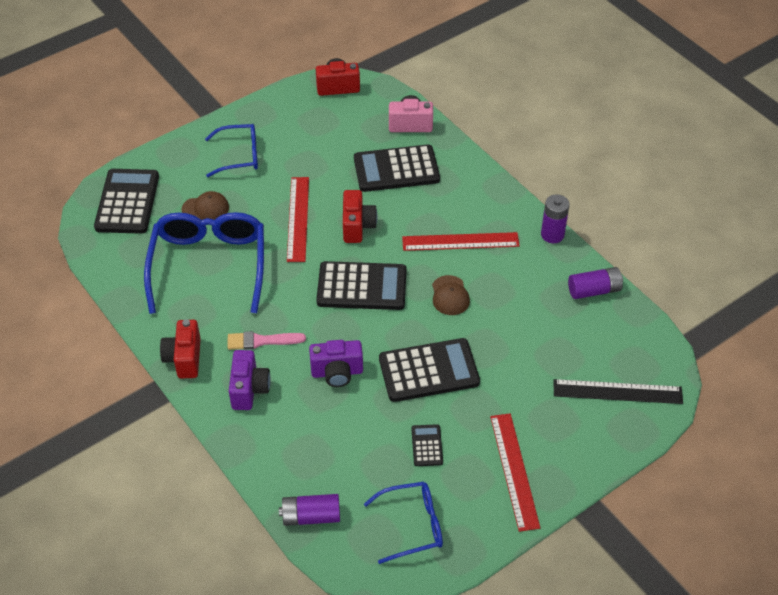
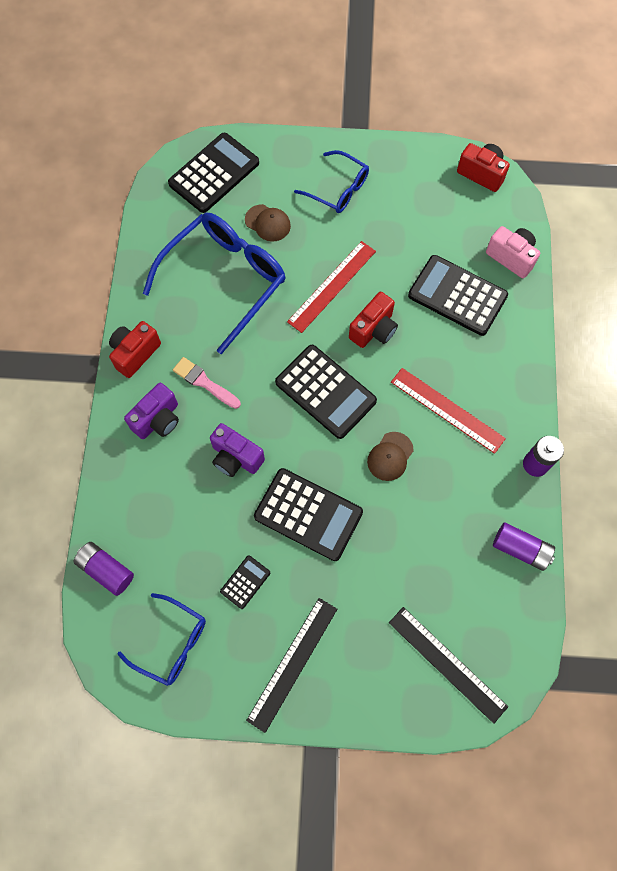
camera: 40 degrees right, 20 degrees up
(514, 470) = (293, 663): red ruler -> black ruler

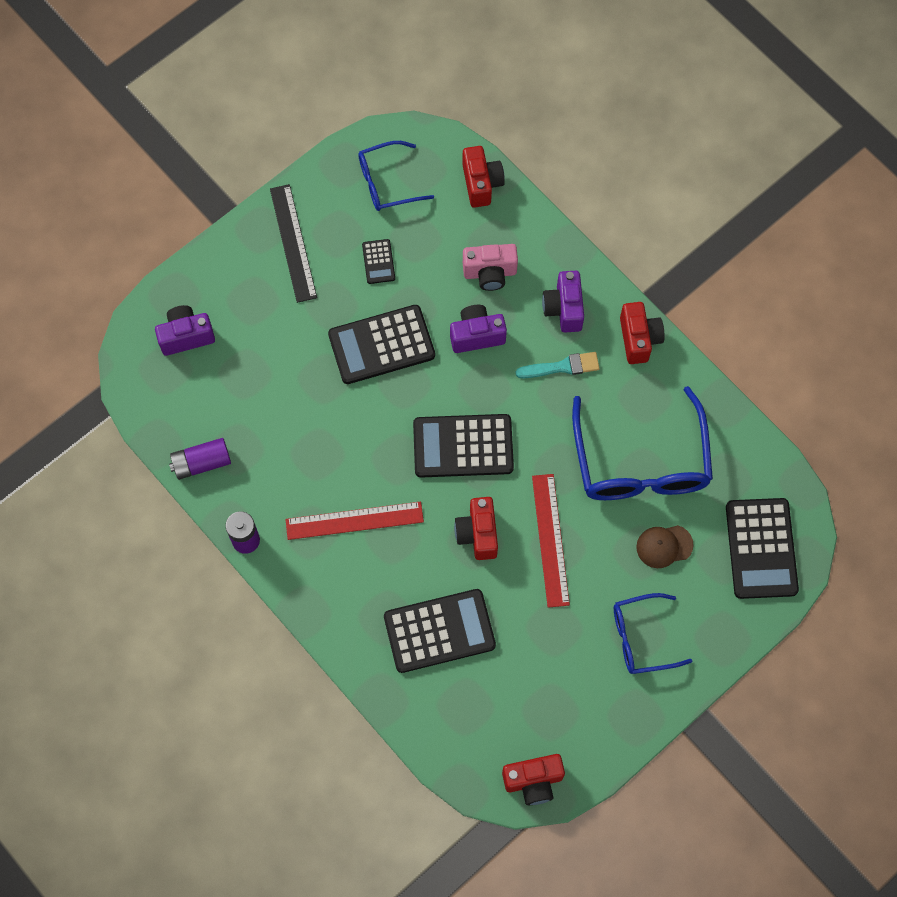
camera: 135 degrees right, 0 degrees up
(106, 570) = (481, 183): purple battery -> red camera
(204, 382) = (562, 367): pink brush -> turquoise brush
(390, 456) = (363, 442): brown cap -> none
(447, 664) = (186, 336): black ruler -> purple camera
(511, 257) = (427, 715): pink camera -> pink camera (490, 273)

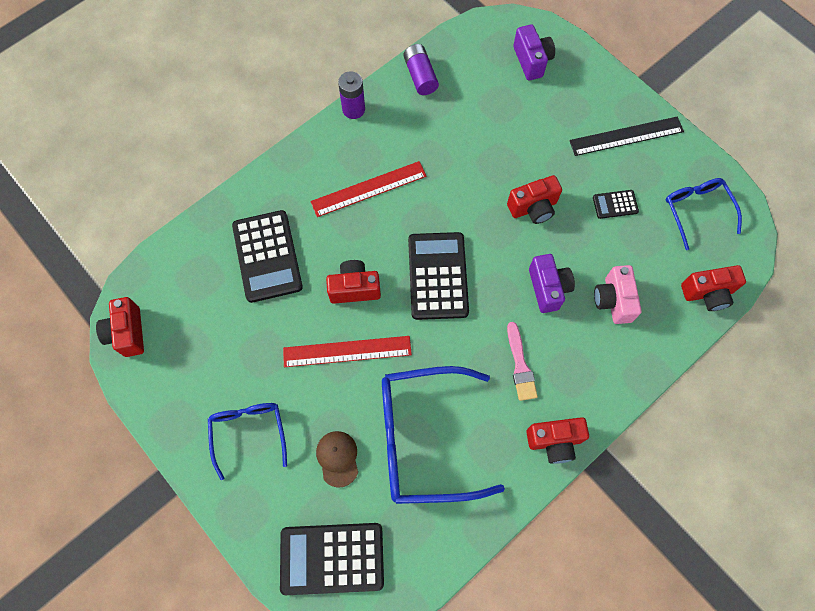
camera: 90 degrees right, 0 degrees up
(354, 521) = (368, 189): red ruler -> red ruler turned 75 degrees clockwise
(381, 345) = (533, 208): black calculator -> red camera
(562, 367) = (520, 365): turquoise brush -> pink brush
(564, 308) = (582, 368): purple camera -> none

